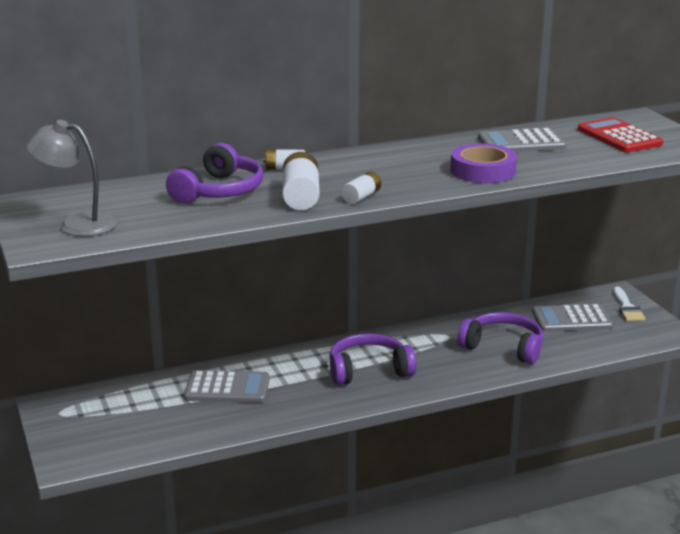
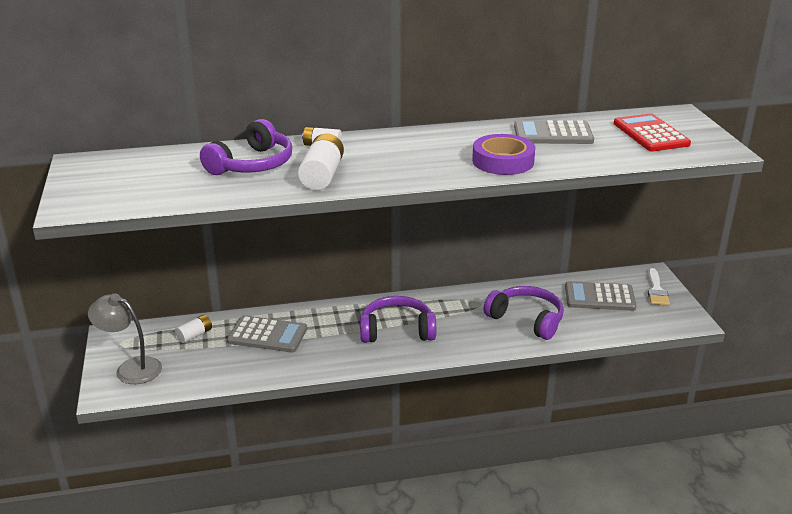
camera: 10 degrees right, 5 degrees up
(77, 224) = (113, 188): grey lamp -> grey lamp (131, 368)
(361, 197) = (377, 180): white battery -> white battery (194, 335)

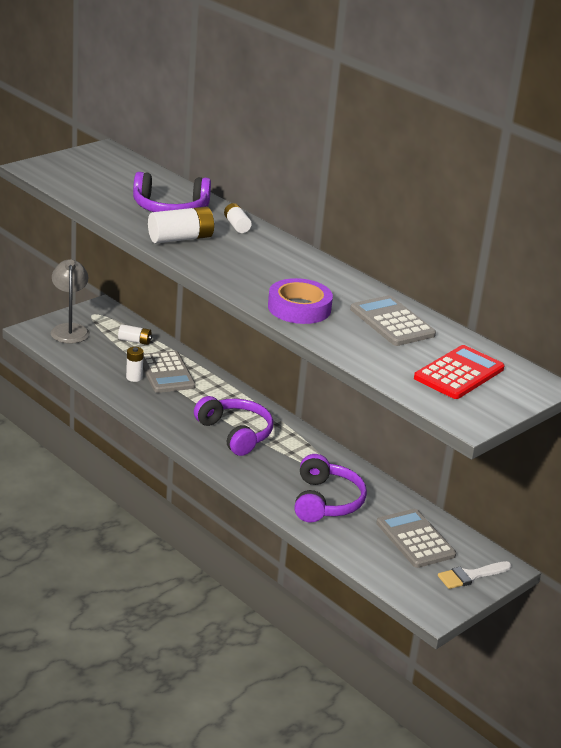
camera: 55 degrees right, 0 degrees up
(257, 356) = (134, 377): none -> white battery

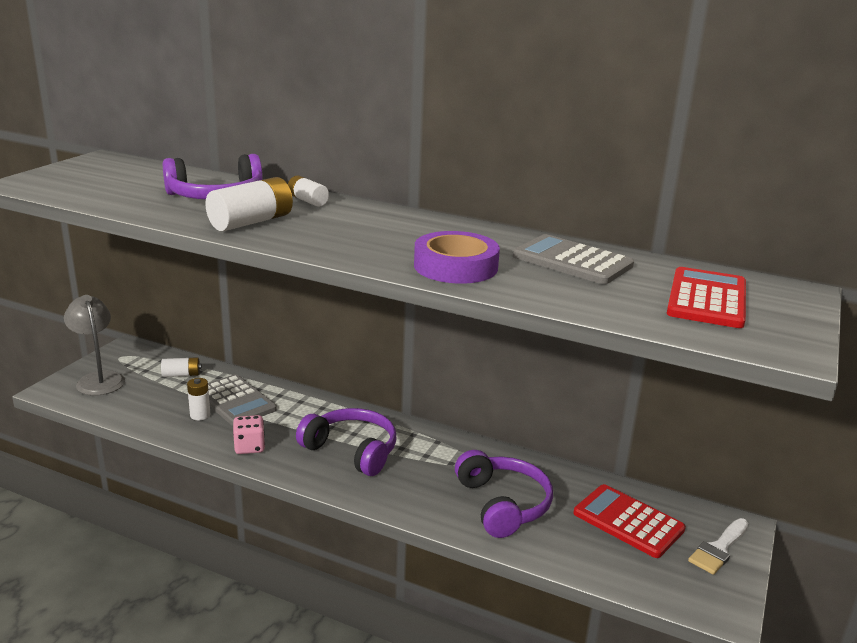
camera: 20 degrees left, 5 degrees down
(159, 411) = (249, 447): none -> pink dice
(415, 539) = (628, 521): grey calculator -> red calculator

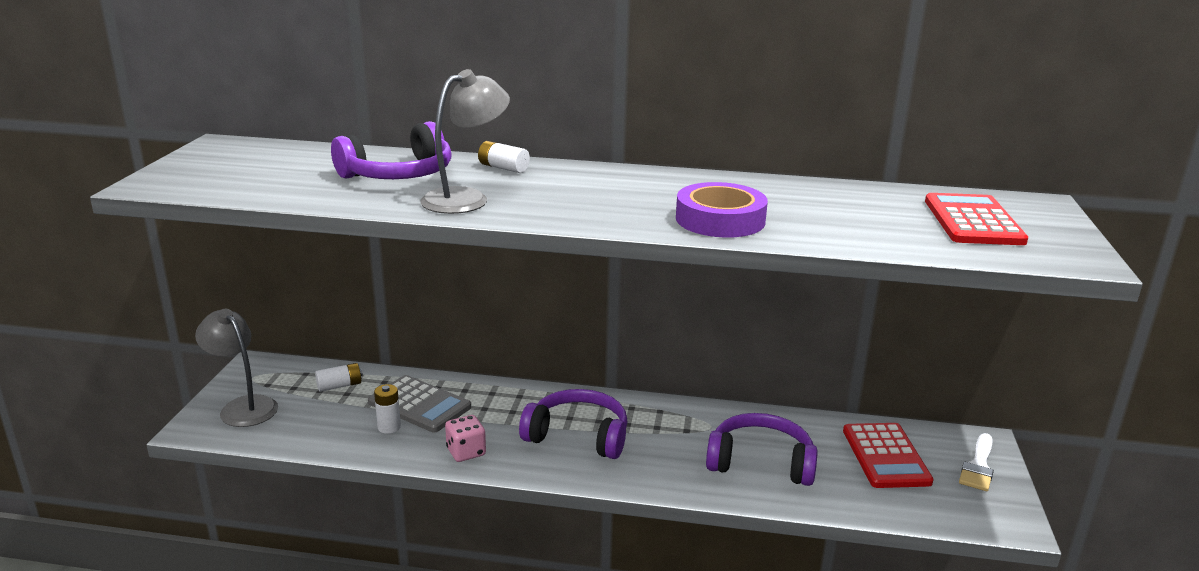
camera: 15 degrees left, 0 degrees up
(251, 222) = (466, 198): white battery -> grey lamp
(502, 504) = (760, 462): purple headphones -> purple headphones turned 45 degrees counterclockwise
(572, 261) = (823, 200): grey calculator -> none
(628, 521) = (885, 456): red calculator -> red calculator turned 120 degrees counterclockwise

